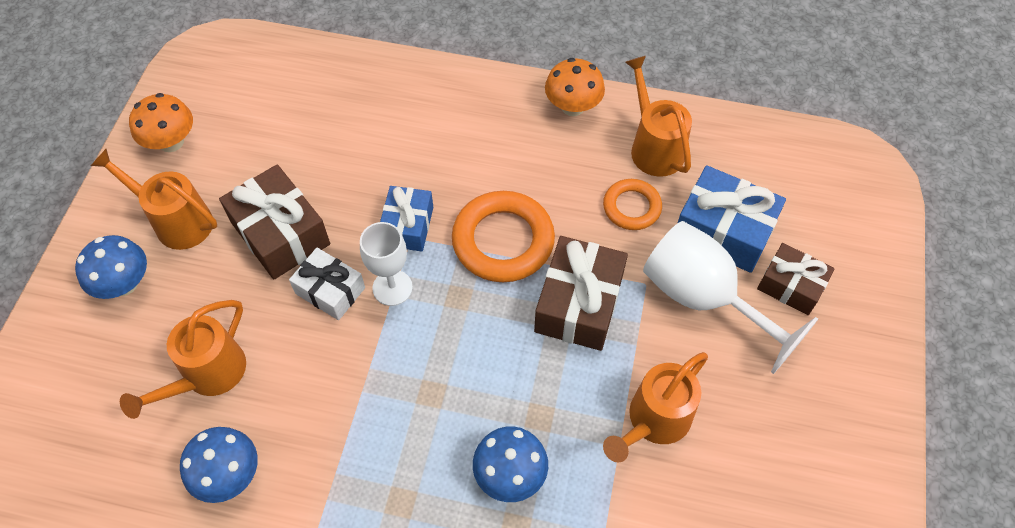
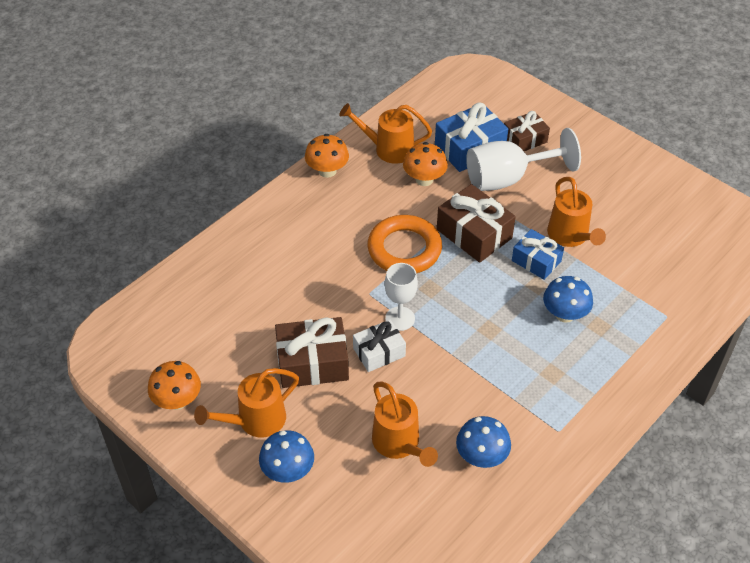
camera: 60 degrees left, 10 degrees down
(407, 226) = (358, 292): blue gift -> blue gift (536, 261)
(631, 207) = (424, 179): orange ring -> orange mushroom

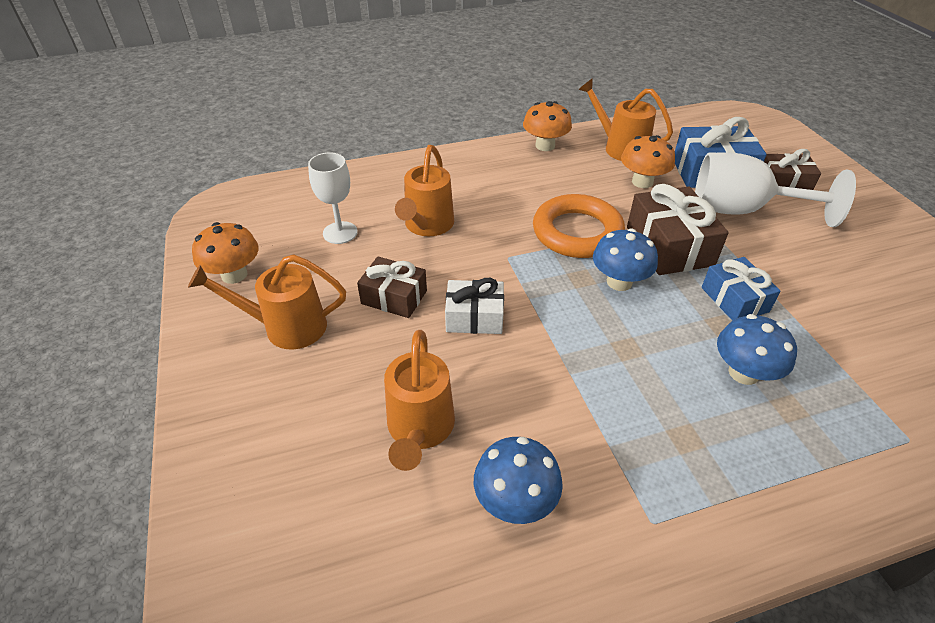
camera: 30 degrees right, 5 degrees down
(288, 471) = (270, 395): blue mushroom -> blue mushroom (619, 282)
(312, 363) = (394, 297): brown gift -> brown gift, size x0.64
(400, 318) = (524, 294): white goblet -> white goblet (340, 233)
(570, 237) = (796, 291): orange watering can -> orange watering can (427, 226)

